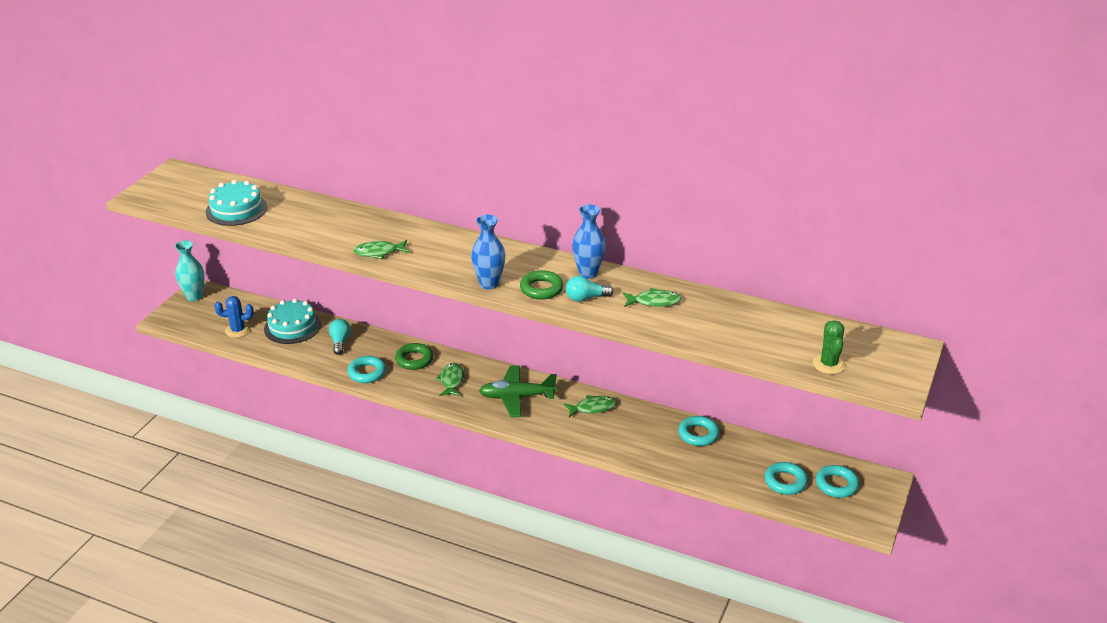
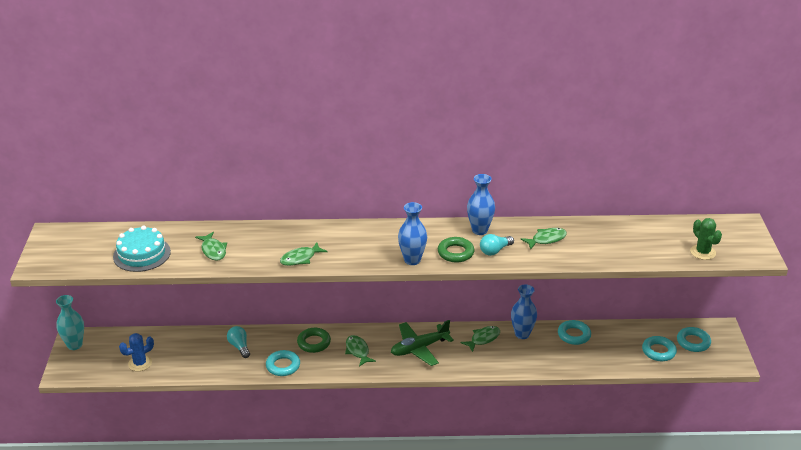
camera: 25 degrees left, 0 degrees up
(292, 327) = (187, 346): turquoise cake -> none
(303, 223) = (213, 250): none -> green fish
(639, 416) = (522, 334): none -> blue vase

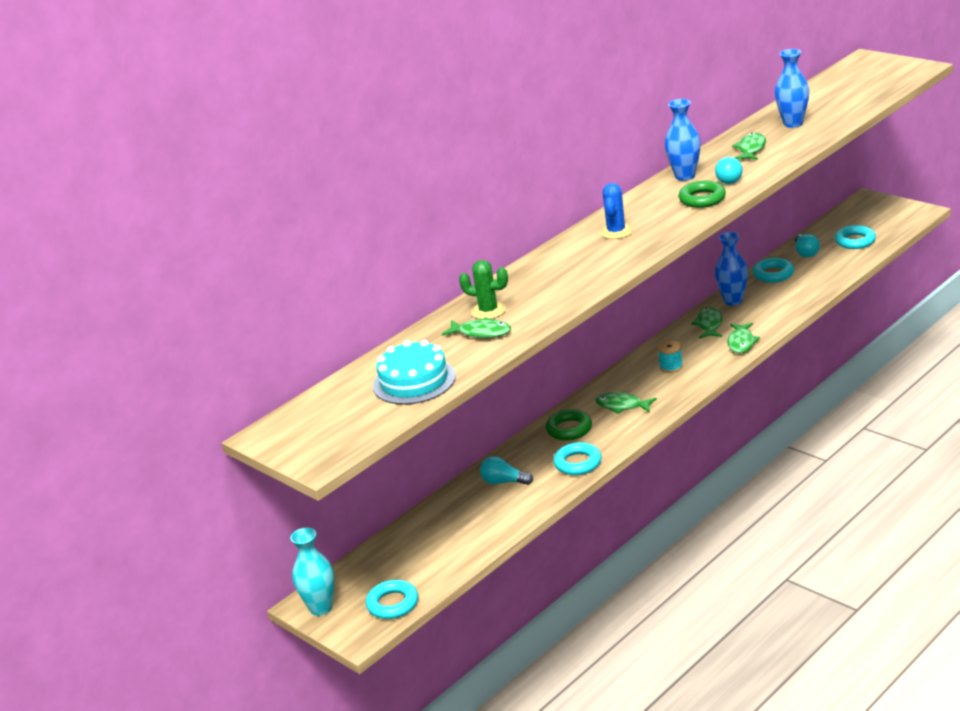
camera: 40 degrees left, 5 degrees down
(140, 363) = (429, 566): blue cactus -> blue cactus (616, 232)
(300, 258) = (579, 284): green fish -> green fish (741, 343)
(412, 260) = (679, 224): blue vase -> blue vase (793, 124)
(419, 348) = (671, 367): green plane -> turquoise spool
(617, 336) = (805, 252): none -> turquoise light bulb
(693, 342) = (866, 220): turquoise ring -> turquoise ring (393, 604)
(703, 252) = (878, 88): green cactus -> green cactus (488, 311)

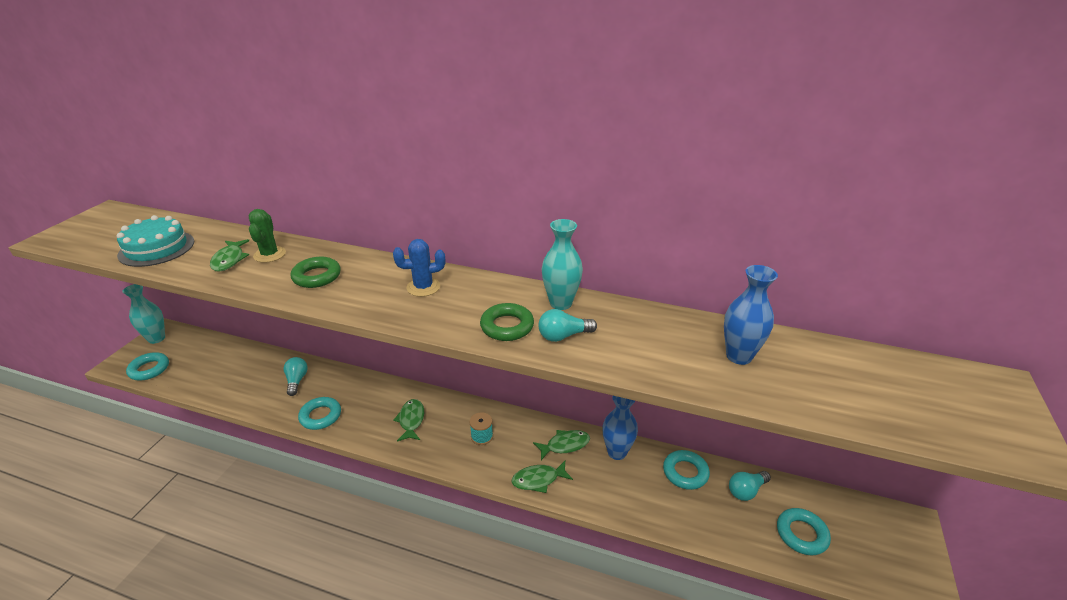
camera: 60 degrees right, 5 degrees up
(569, 429) = (372, 397): green ring -> green ring (317, 276)
(685, 176) = (560, 303): blue vase -> turquoise vase
(751, 149) = (649, 336): green fish -> none

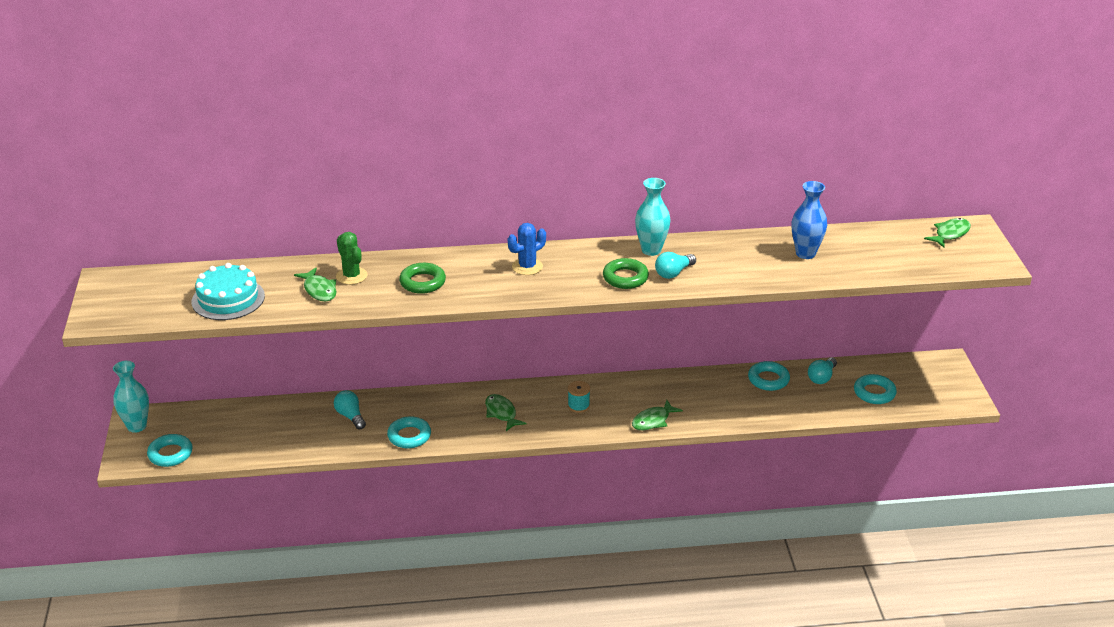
camera: 25 degrees left, 0 degrees up
(565, 445) = (657, 390): green fish -> green fish (950, 234)
(617, 452) = (704, 382): blue vase -> none

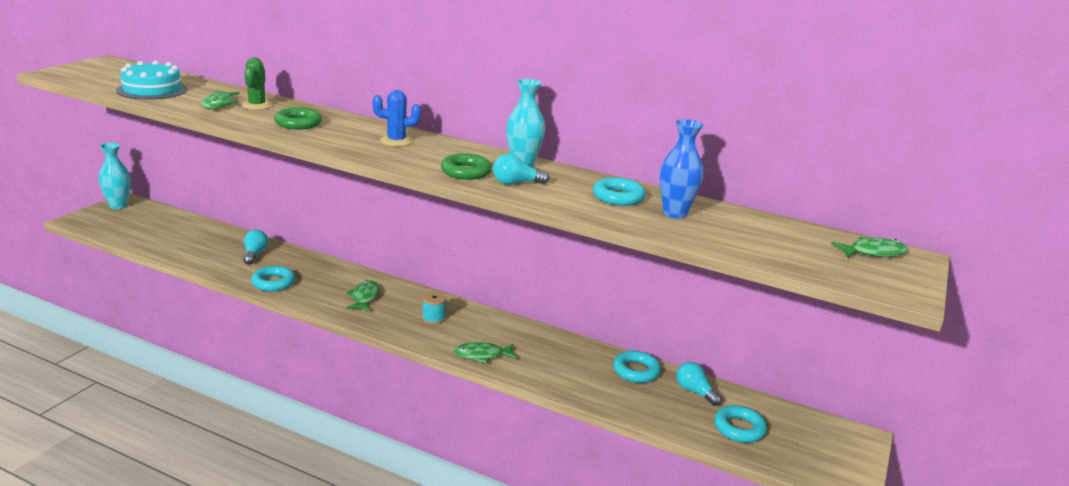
camera: 30 degrees right, 10 degrees down
(170, 454) = (108, 227): turquoise ring -> turquoise ring (618, 197)
(821, 377) = (695, 392): turquoise light bulb -> turquoise light bulb turned 75 degrees clockwise

